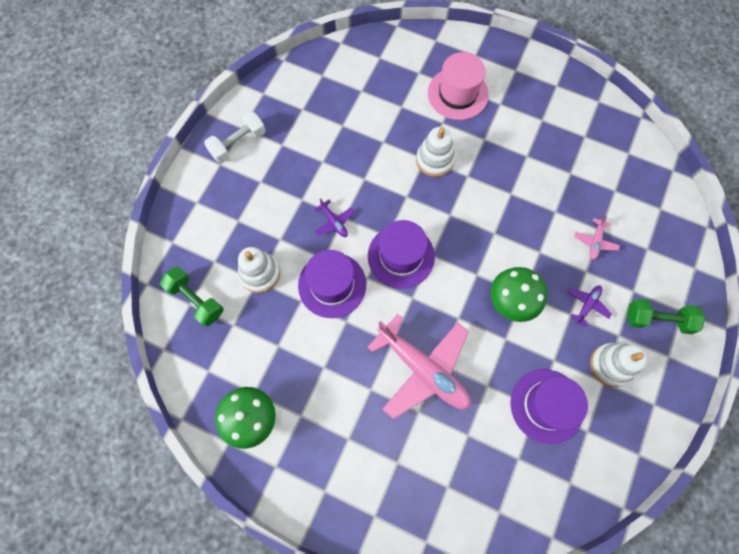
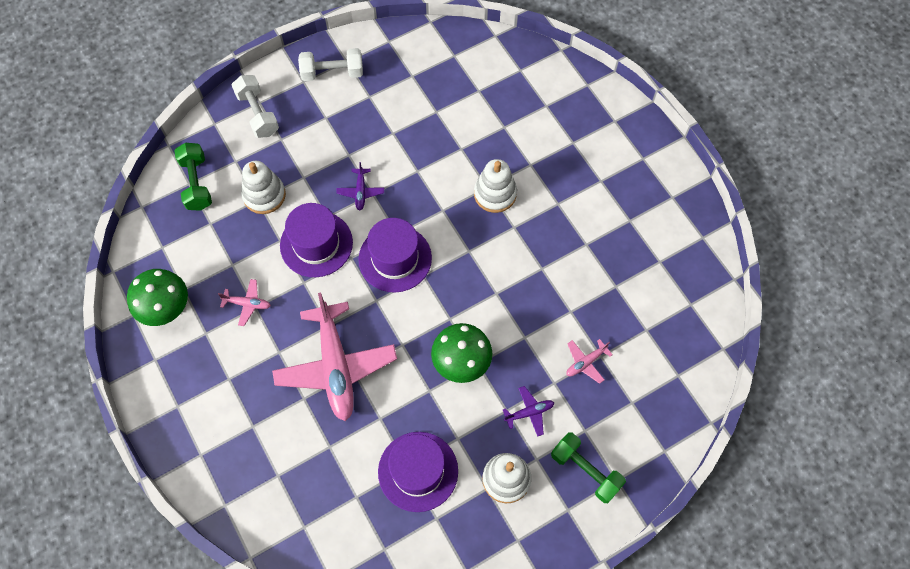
camera: 35 degrees right, 5 degrees down
(203, 212) = (258, 114): none -> white dumbbell
(315, 369) = (247, 304): none -> pink plane
(457, 94) = (567, 147): pink hat -> none

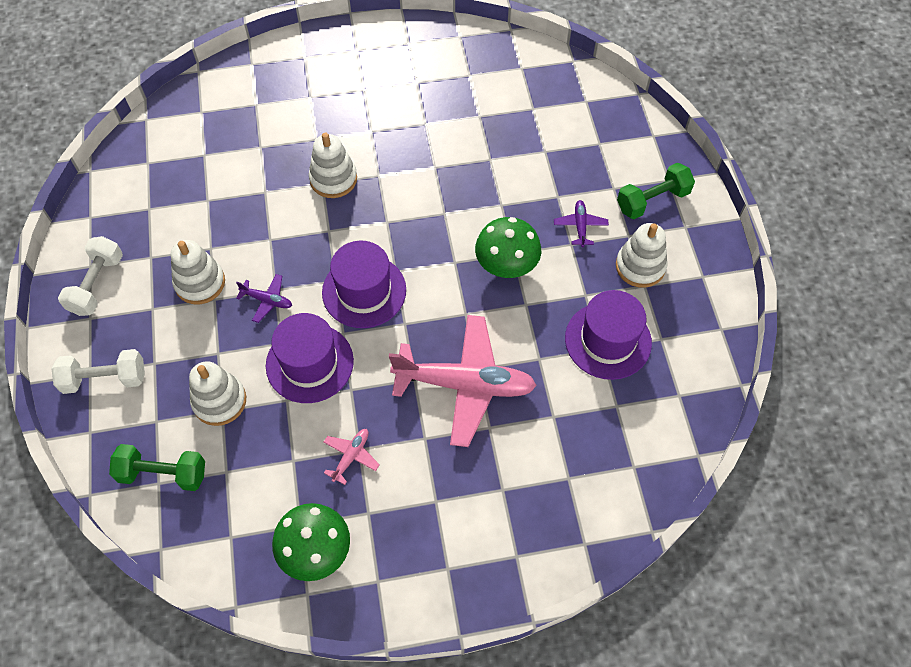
camera: 70 degrees left, 5 degrees down
(359, 139) = (200, 283): none -> white stacking toy
(585, 362) = (547, 165): pink plane -> none

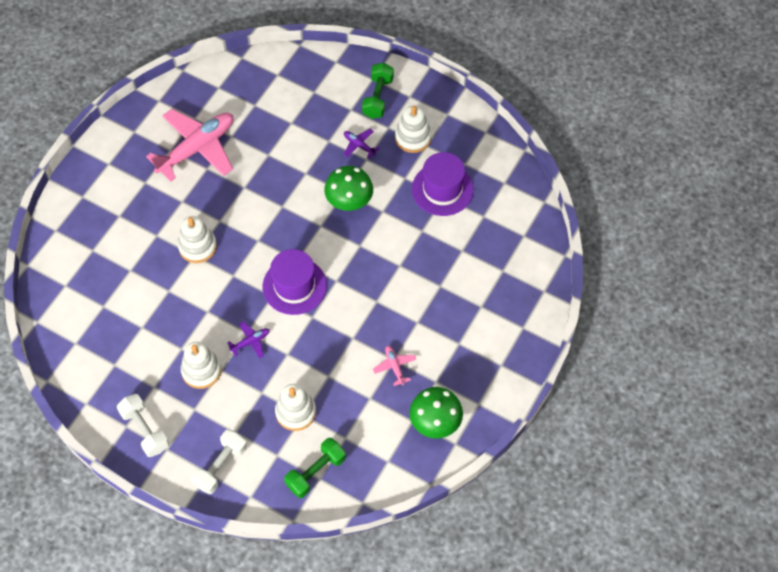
camera: 50 degrees left, 0 degrees up
(309, 363) = (315, 347): purple hat -> none
(465, 384) = (403, 278): pink plane -> pink plane (197, 148)

